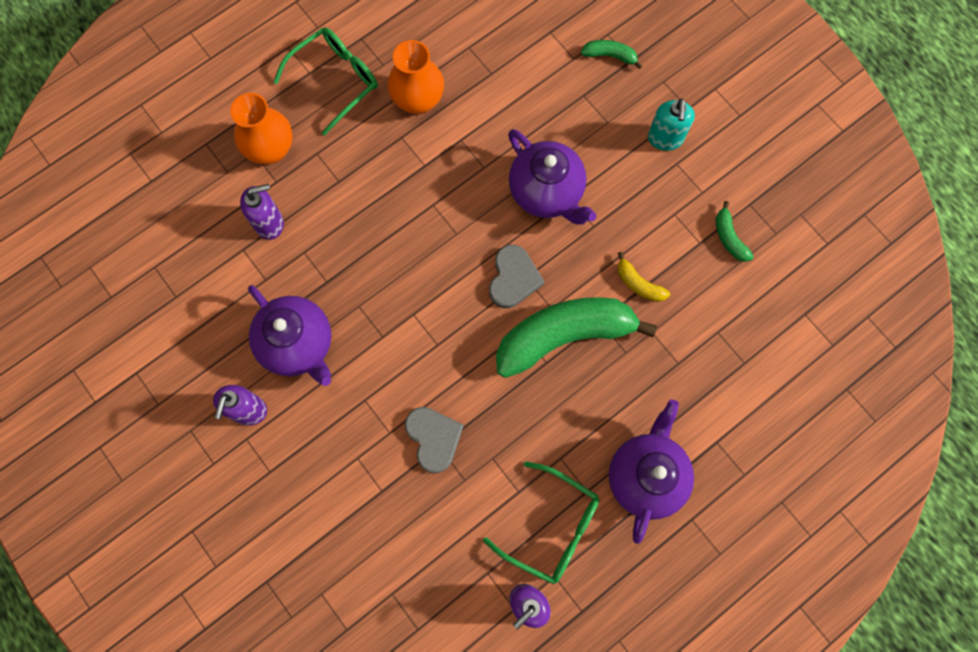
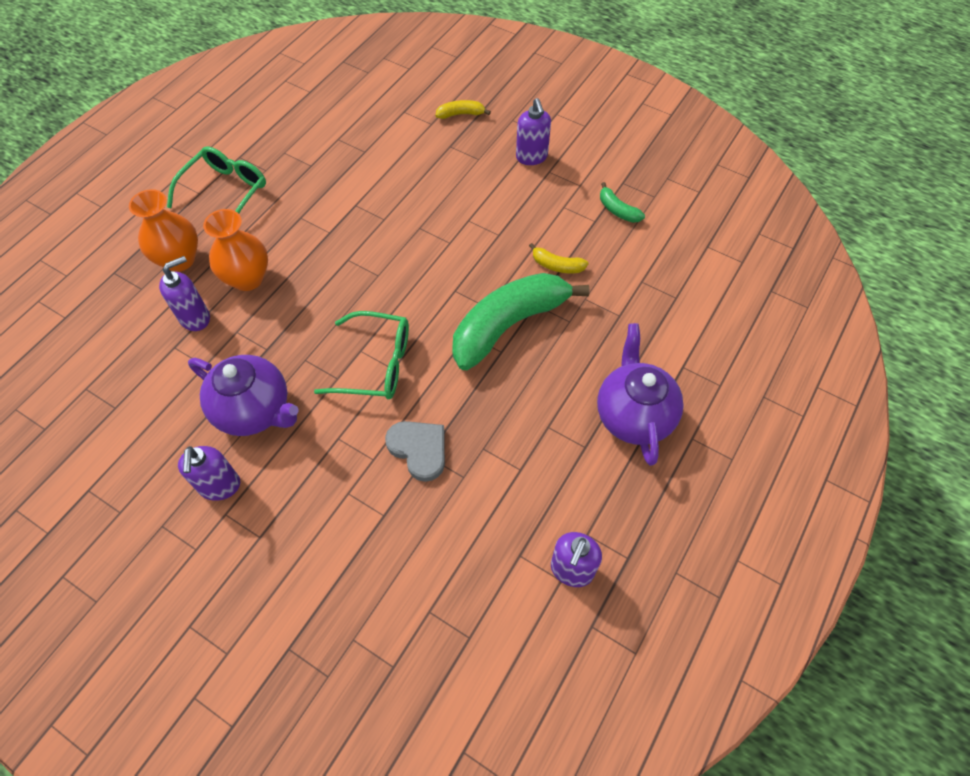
camera: 20 degrees left, 15 degrees down
(418, 100) = (306, 187): orange vase -> orange vase (247, 278)
(513, 278) = (444, 294): grey heart -> none
(547, 193) = (448, 222): purple teapot -> none
(552, 527) = (565, 490): green glasses -> green glasses (376, 364)
(610, 56) = (461, 114): green banana -> yellow banana
(665, 138) = (531, 157): turquoise soap dispenser -> purple soap dispenser

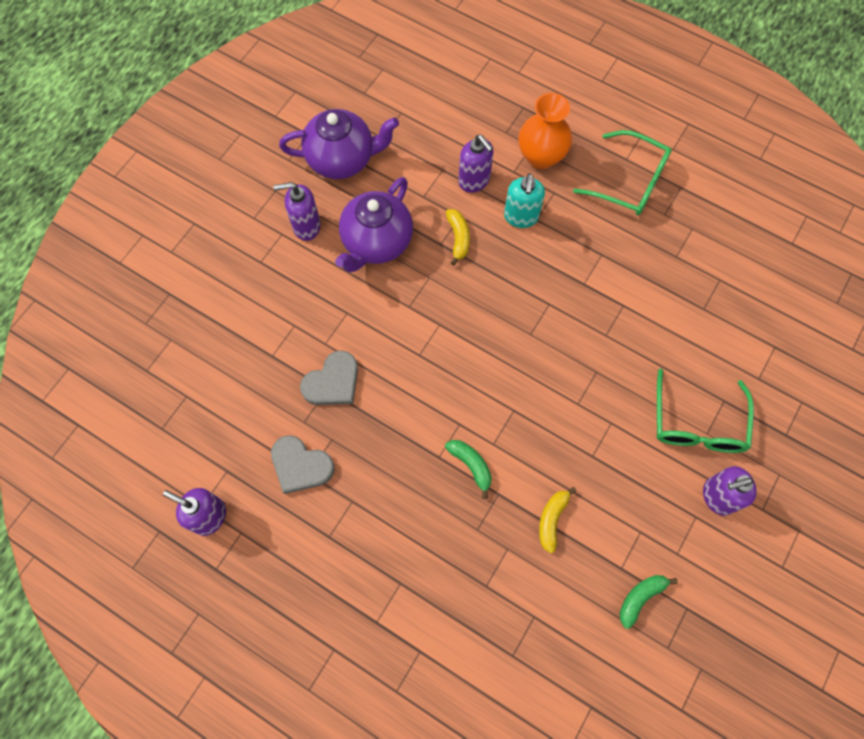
camera: 90 degrees right, 10 degrees up
(247, 278) = (521, 217): orange vase -> turquoise soap dispenser
(376, 364) = (424, 339): green glasses -> green glasses (697, 423)
(461, 114) = (780, 412): yellow banana -> yellow banana (458, 238)
(509, 325) = (471, 465): green banana -> green banana, size x0.41
(512, 477) = (301, 465): none -> grey heart
(633, 415) = (362, 589): purple teapot -> purple teapot (342, 159)

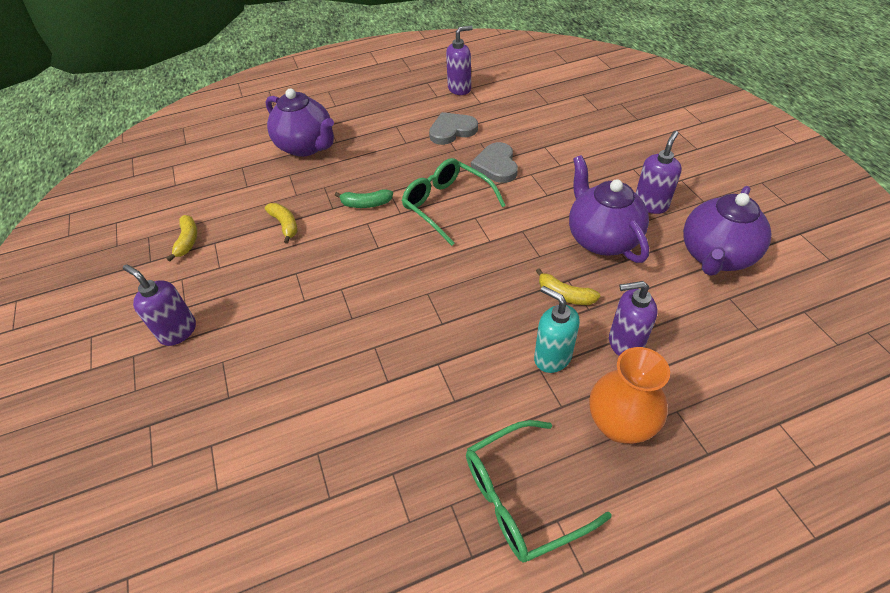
camera: 130 degrees right, 20 degrees down
(431, 610) = (307, 146): none -> purple teapot
(640, 597) = (187, 241): green banana -> yellow banana
(697, 423) = (236, 359): green glasses -> green glasses (446, 205)
(717, 496) = (178, 331): purple soap dispenser -> purple soap dispenser turned 75 degrees counterclockwise

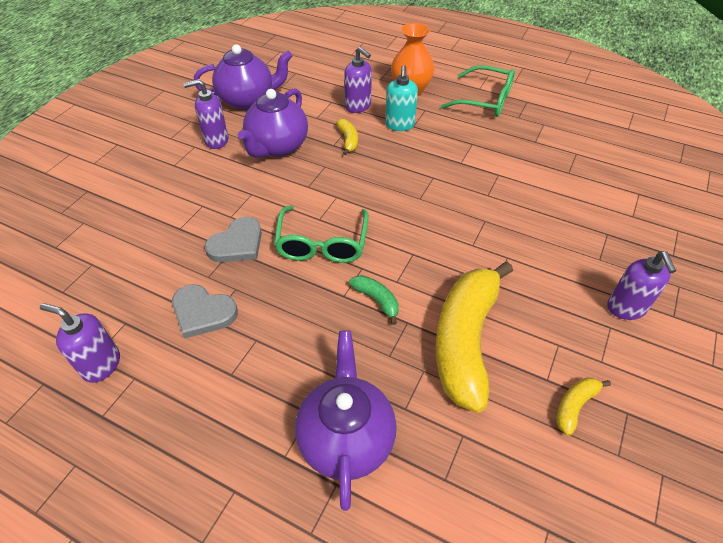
camera: 135 degrees left, 0 degrees up
(285, 225) = (465, 340): yellow banana -> yellow banana, size x2.41

